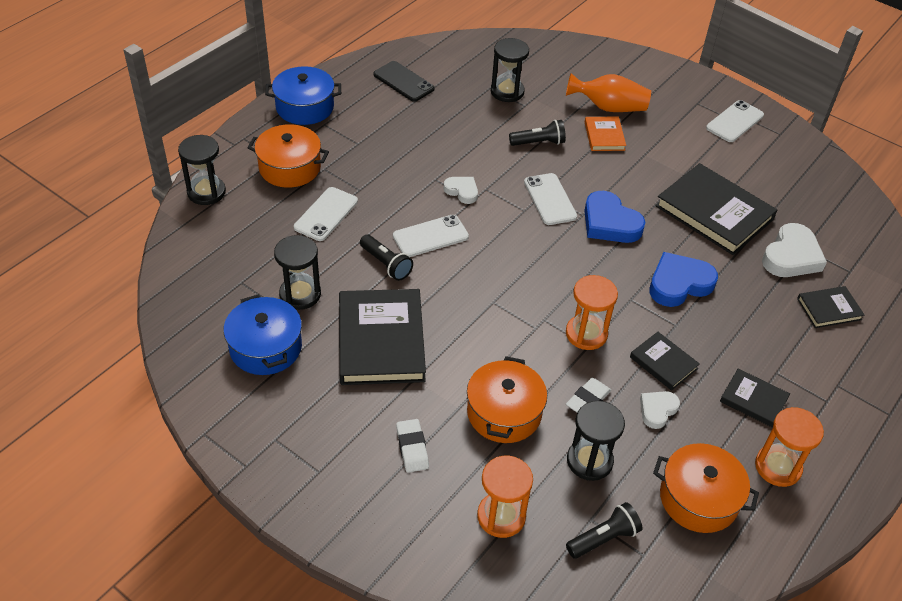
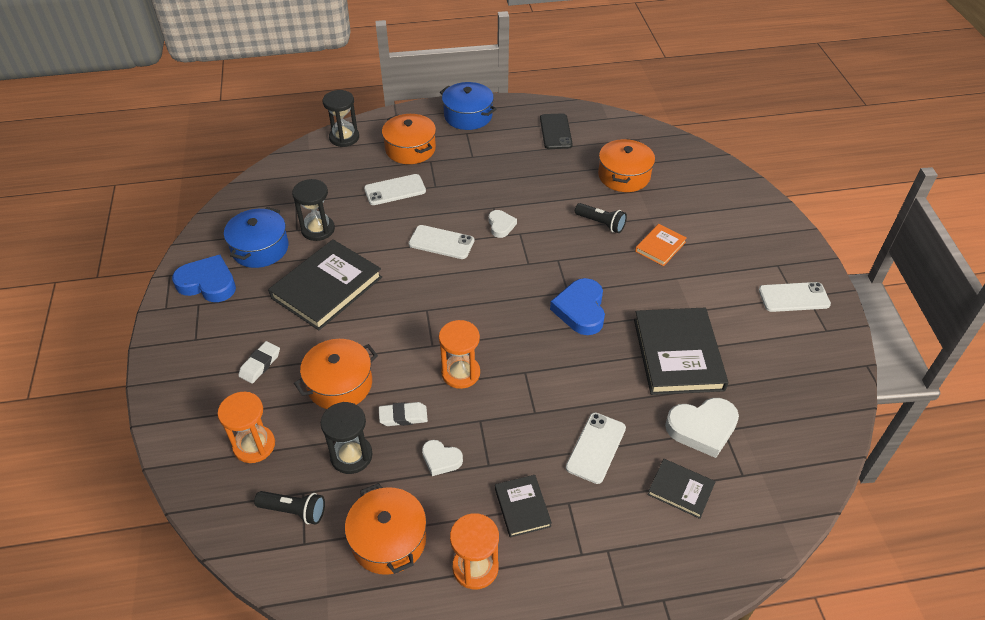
camera: 45 degrees right, 0 degrees up
(386, 264) = (390, 243): black flashlight -> none
(507, 92) = (624, 176): black hourglass -> orange pot
(550, 199) = (557, 267): white phone -> white phone (596, 448)
(609, 107) = (692, 228): orange vase -> none
(657, 410) = (441, 459): white heart -> white heart turned 150 degrees counterclockwise
(663, 363) = (489, 431): black book -> none
(679, 284) = (577, 386): blue heart -> blue heart (208, 283)

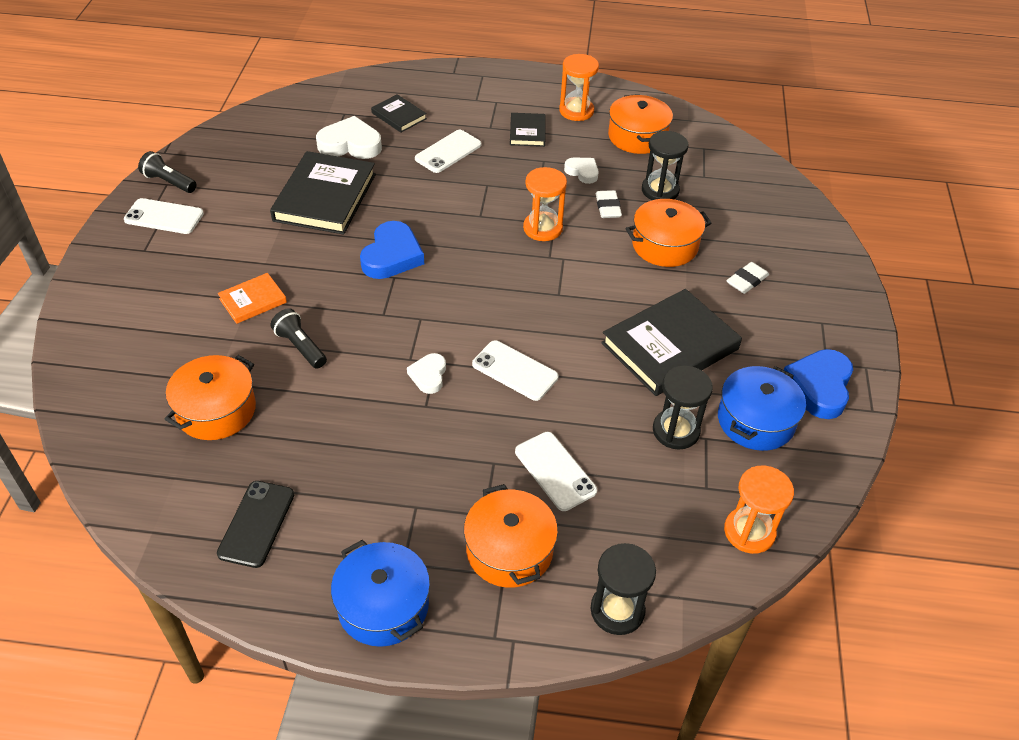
camera: 165 degrees left, 0 degrees up
(208, 283) = (819, 387): blue heart -> blue heart turned 75 degrees clockwise
(254, 445) = (748, 216): orange hourglass -> orange hourglass (749, 532)
(294, 511) = (711, 167): black flashlight -> black flashlight (169, 182)
(395, 190) = (555, 471): white phone -> white phone turned 60 degrees clockwise
(403, 416) = (608, 207): white eraser -> white eraser turned 75 degrees clockwise

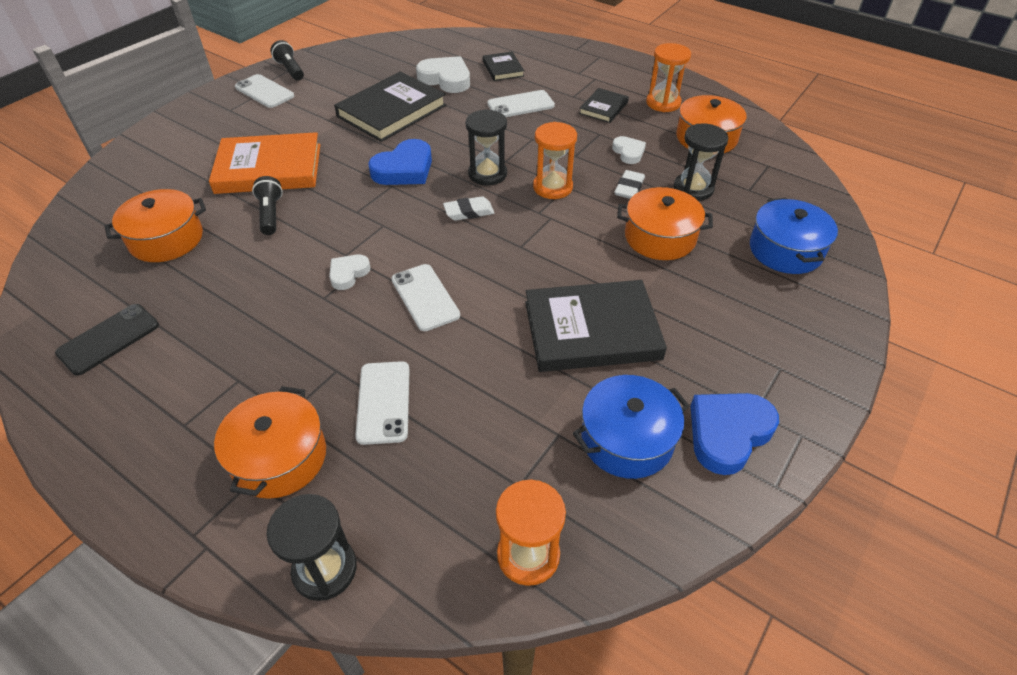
camera: 30 degrees right, 0 degrees up
(253, 300) = (269, 168): orange book -> orange book, size x1.97
(383, 605) = (132, 455): blue pot -> blue pot (785, 250)
(676, 431) = (532, 414): black hourglass -> black hourglass (487, 174)
(747, 281) = (723, 297): white eraser -> white eraser (469, 212)

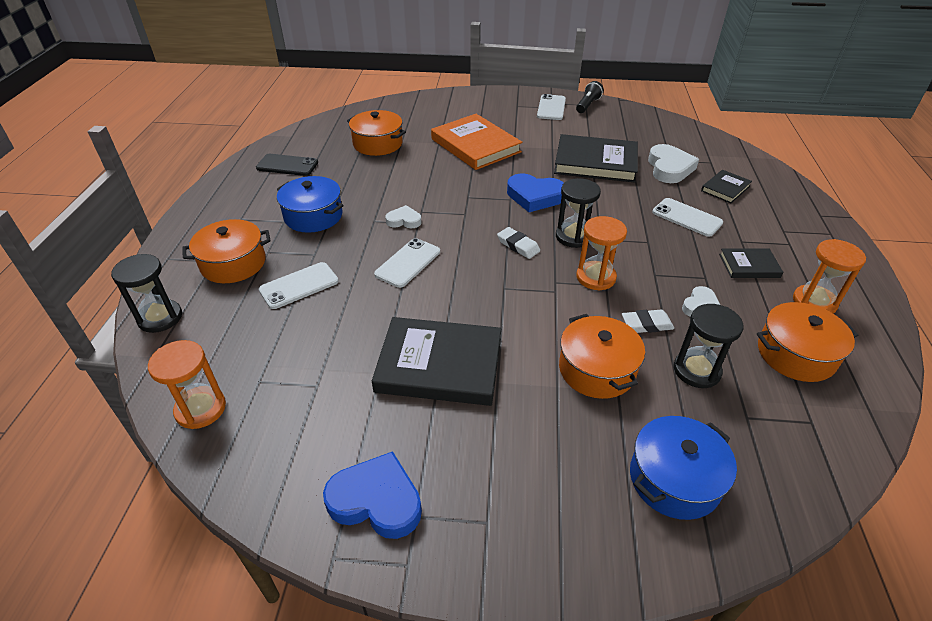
camera: 60 degrees right, 5 degrees down
(270, 214) = (432, 166): black flashlight -> none
(591, 330) = (439, 365): black book -> black book turned 45 degrees counterclockwise
(627, 439) = (333, 429): blue pot -> blue pot (313, 216)

